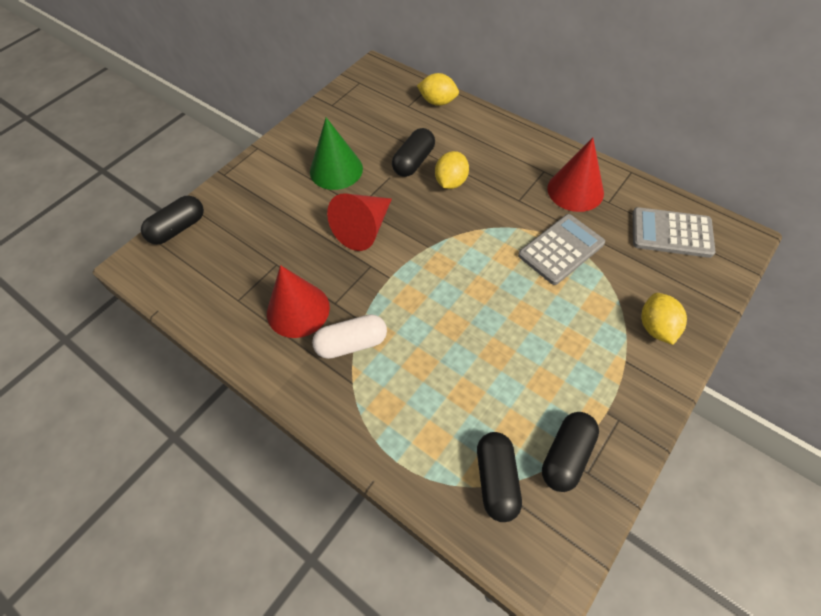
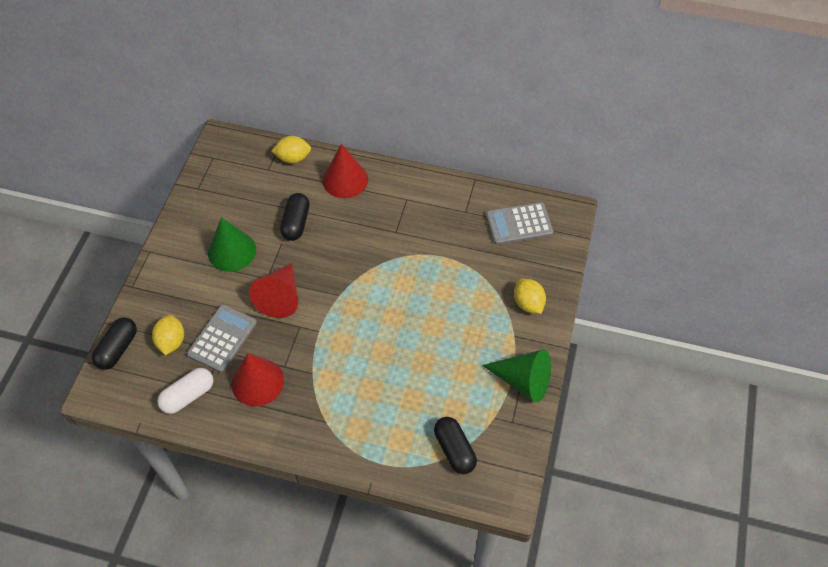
camera: 25 degrees left, 0 degrees up
(351, 344) = (312, 393): white capsule -> white capsule (188, 396)
(451, 182) = (335, 232): yellow lemon -> yellow lemon (171, 341)
(561, 249) = (442, 264): grey calculator -> grey calculator (222, 338)
(566, 456) = (495, 416): black capsule -> none
(575, 190) = (437, 209): red cone -> red cone (345, 180)
(620, 422) = (523, 380): none -> green cone

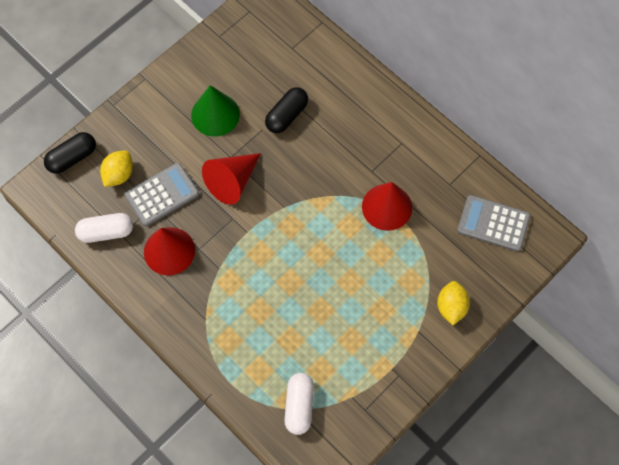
camera: 30 degrees right, 10 degrees up
(293, 158) = (321, 47): yellow lemon -> none
(345, 180) = (356, 94): red cone -> red cone (387, 207)
(454, 449) = (299, 406): black capsule -> white capsule
(523, 380) = (399, 377): green cone -> none

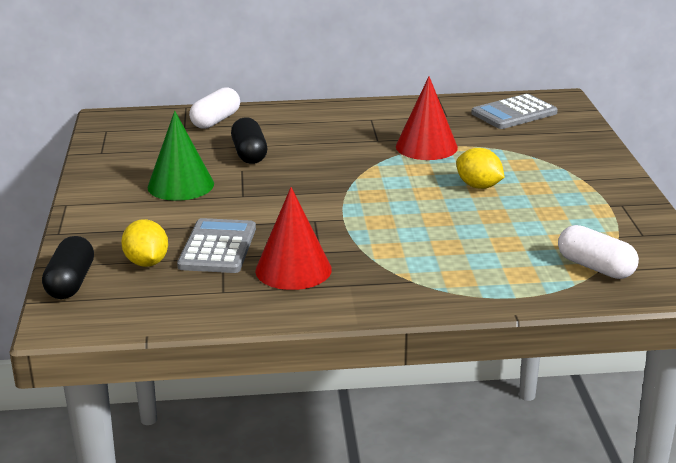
camera: 50 degrees left, 40 degrees down
(106, 232) = (203, 299): white capsule -> white capsule (215, 121)
(232, 181) = (272, 205): red cone -> none
(451, 307) = (576, 157): yellow lemon -> yellow lemon (478, 186)

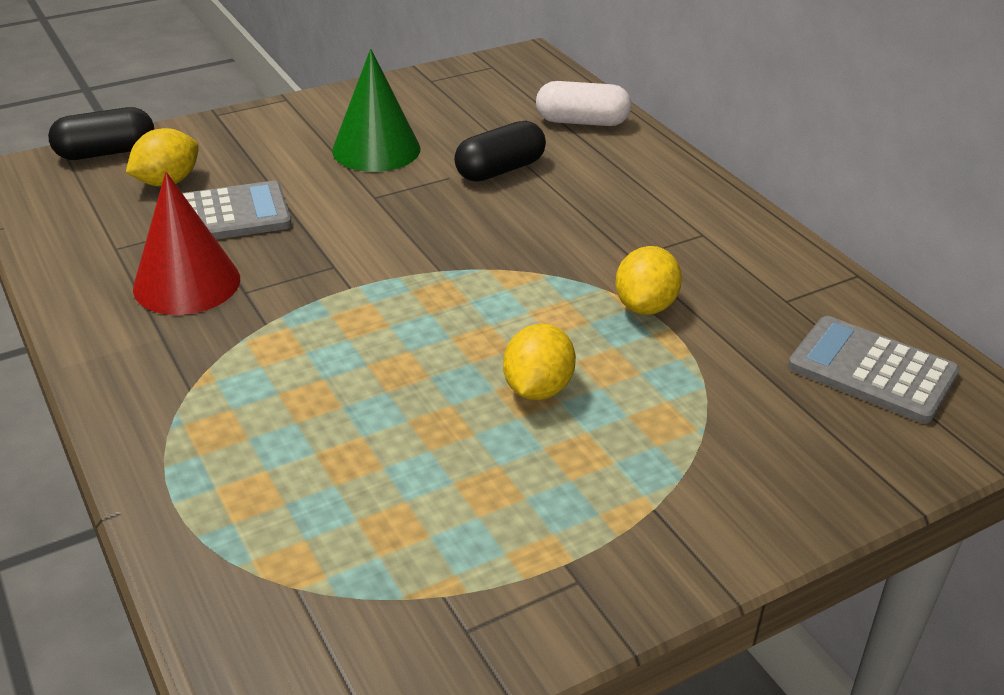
camera: 65 degrees right, 10 degrees up
(426, 147) = (645, 306): red cone -> yellow lemon
(595, 267) = (306, 582): white capsule -> none

